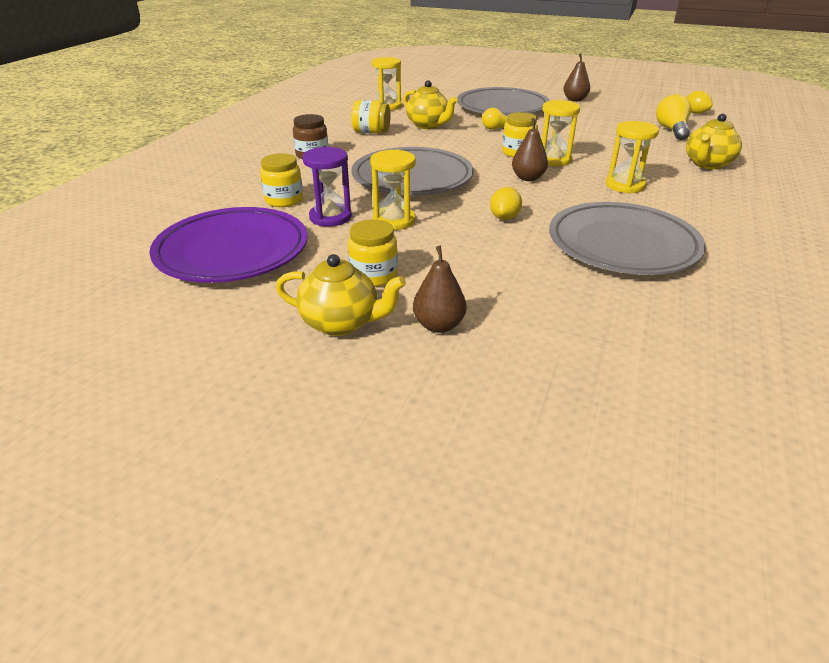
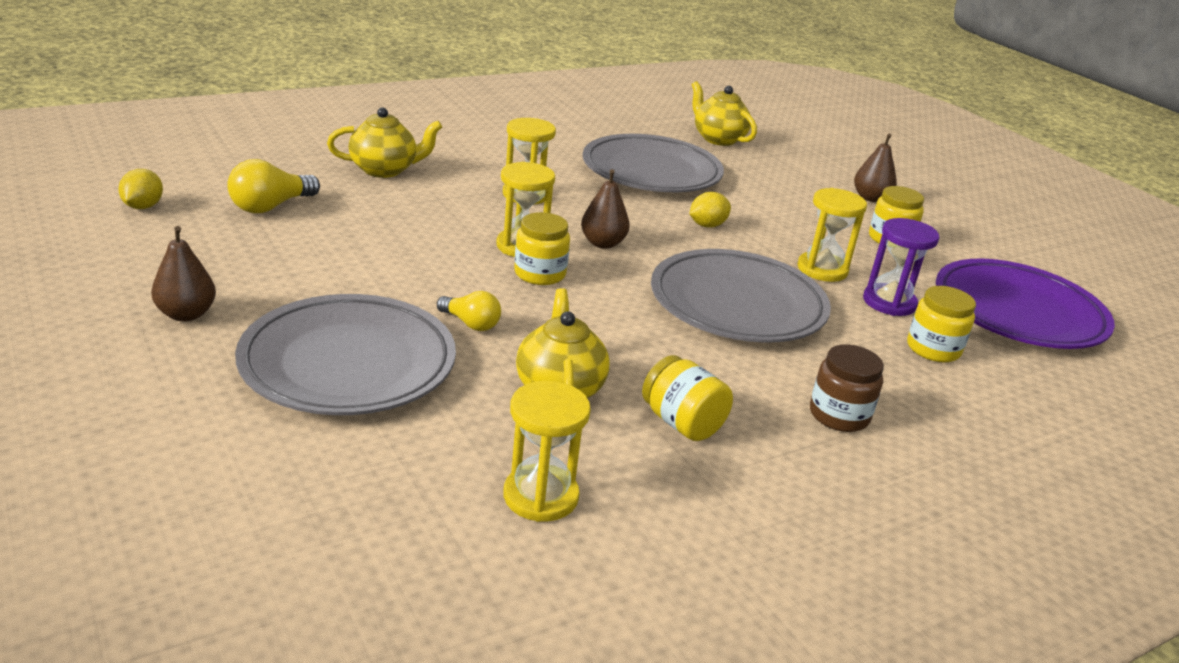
camera: 145 degrees left, 5 degrees down
(341, 323) = (941, 225): yellow teapot -> yellow teapot (718, 139)

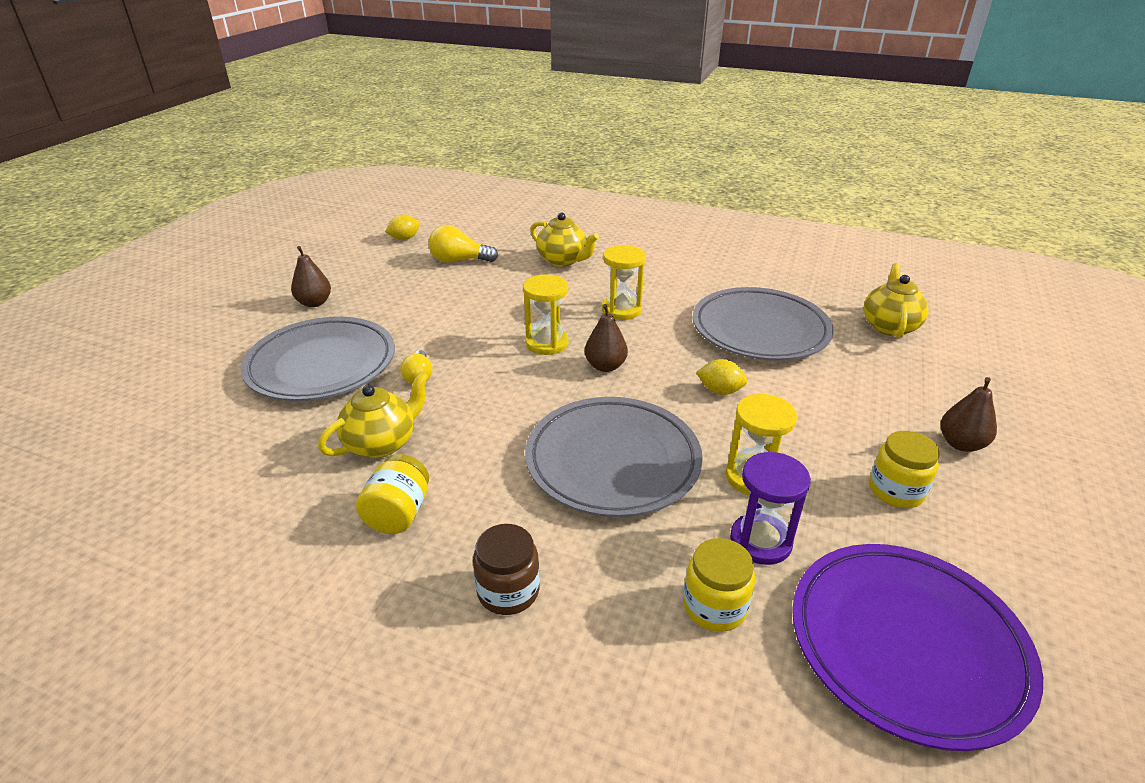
camera: 55 degrees right, 5 degrees up
(540, 274) = (520, 366): yellow jar -> none
(540, 496) = (247, 496): yellow hourglass -> none

